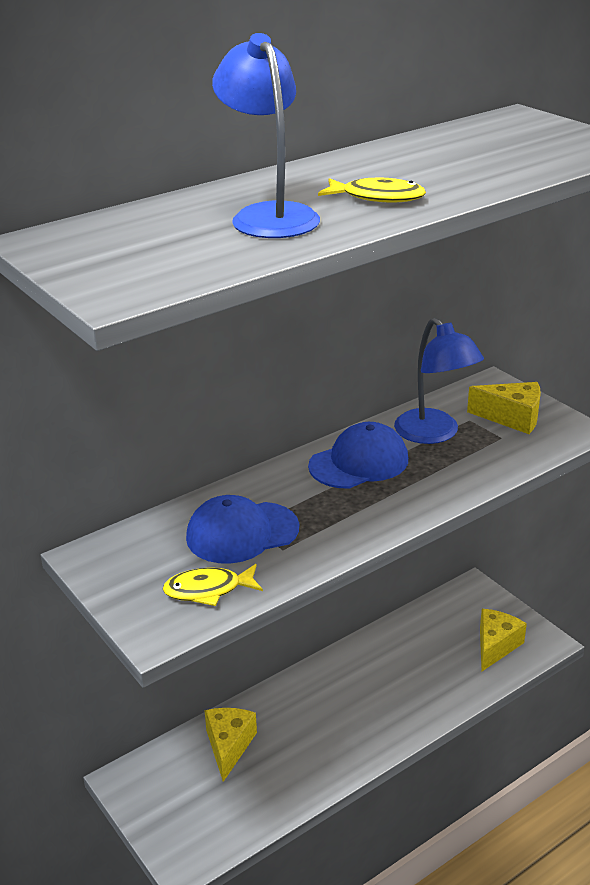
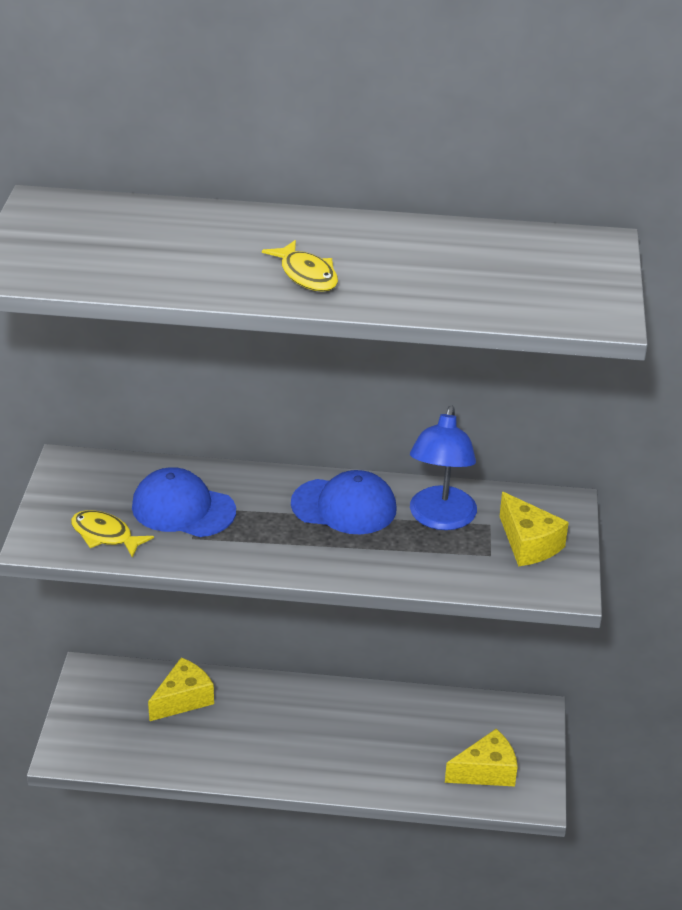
camera: 40 degrees right, 5 degrees up
(269, 215) = (206, 253): blue lamp -> none

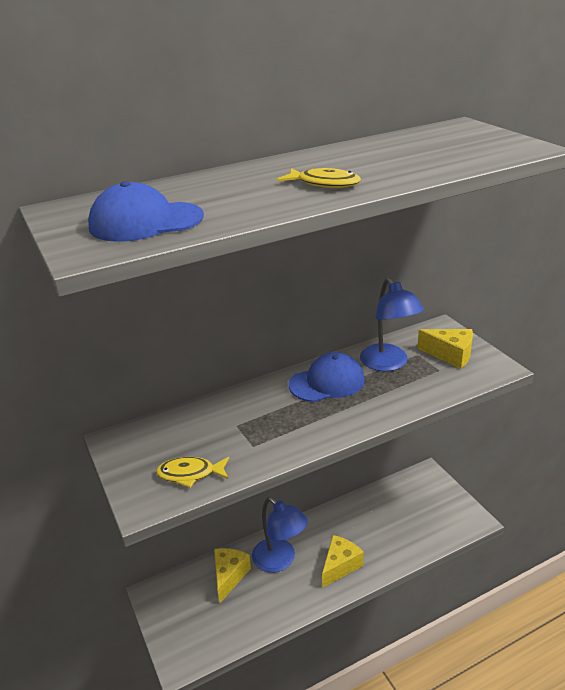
camera: 30 degrees left, 5 degrees down
(183, 509) = (227, 430): blue cap -> blue cap (145, 222)
(253, 714) = (280, 561): none -> blue lamp
(486, 771) = (436, 519): yellow cheese -> yellow cheese (340, 566)

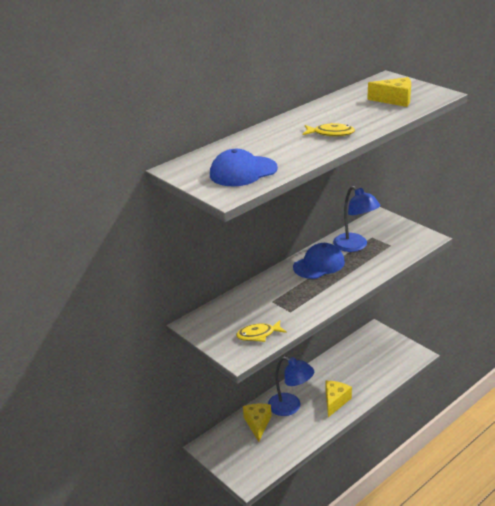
camera: 15 degrees left, 0 degrees up
(450, 355) = (394, 234): yellow cheese -> yellow cheese (395, 100)

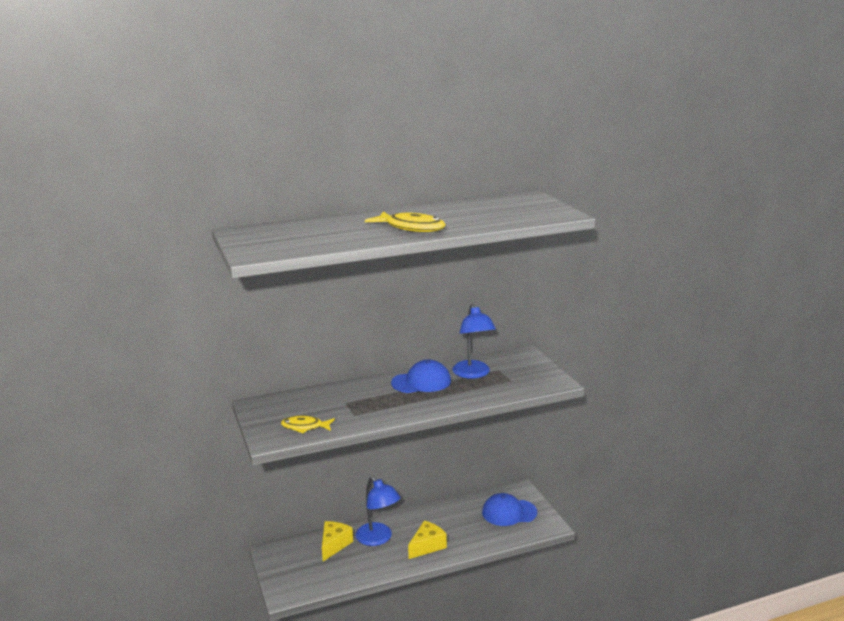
camera: 20 degrees right, 10 degrees down
(243, 171) = (290, 242): blue cap -> blue cap (509, 512)
(331, 133) = (411, 228): yellow fish -> yellow fish, size x1.51
(395, 100) = (512, 213): yellow cheese -> none

